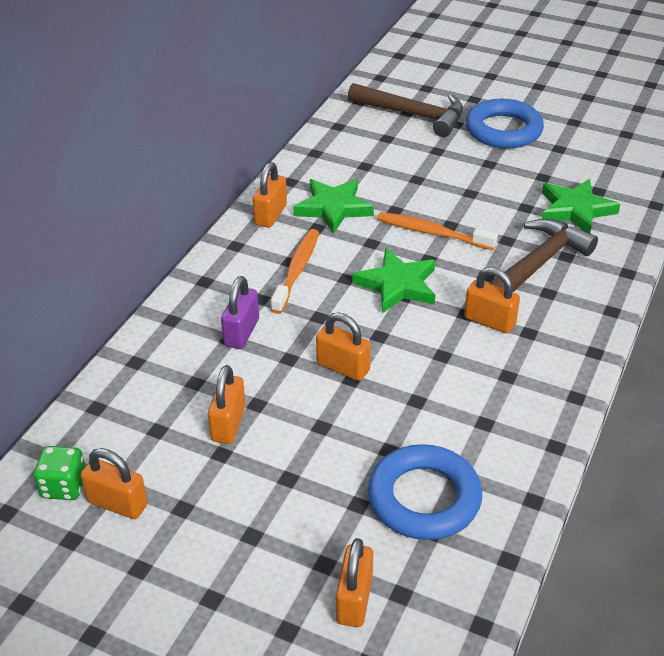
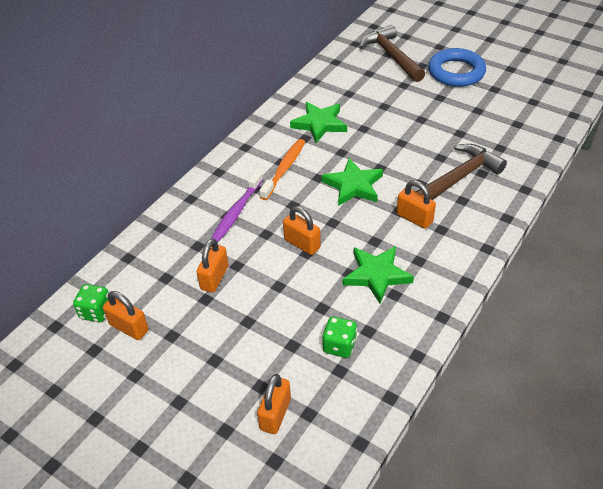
camera: 10 degrees right, 5 degrees up
(241, 332) = (236, 212): purple padlock -> purple toothbrush
(270, 215) = (274, 126): orange padlock -> none
(412, 115) = (391, 56): brown hammer -> brown hammer turned 150 degrees counterclockwise
(424, 498) = (339, 346): blue ring -> green dice
(433, 233) = (387, 148): orange toothbrush -> none
(575, 210) = (496, 138): green star -> green star (377, 275)

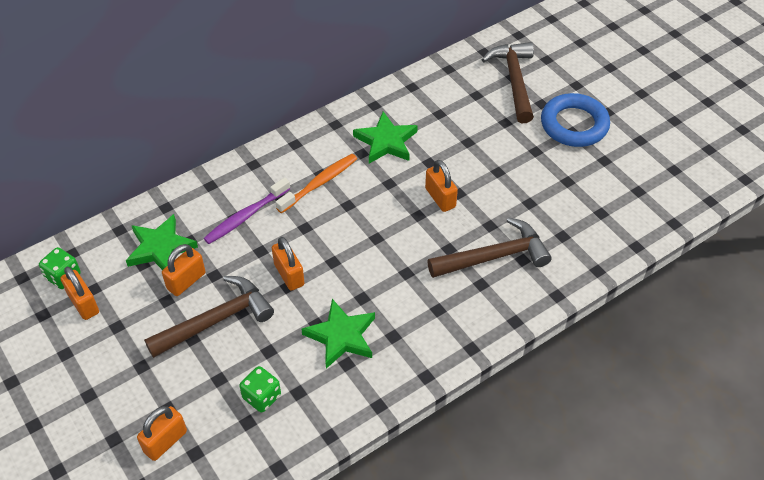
camera: 20 degrees right, 5 degrees up
(260, 300) = (216, 320): none -> brown hammer
(353, 185) = (378, 227): green star -> green star (160, 248)
(414, 218) = (418, 287): orange padlock -> orange padlock (440, 198)

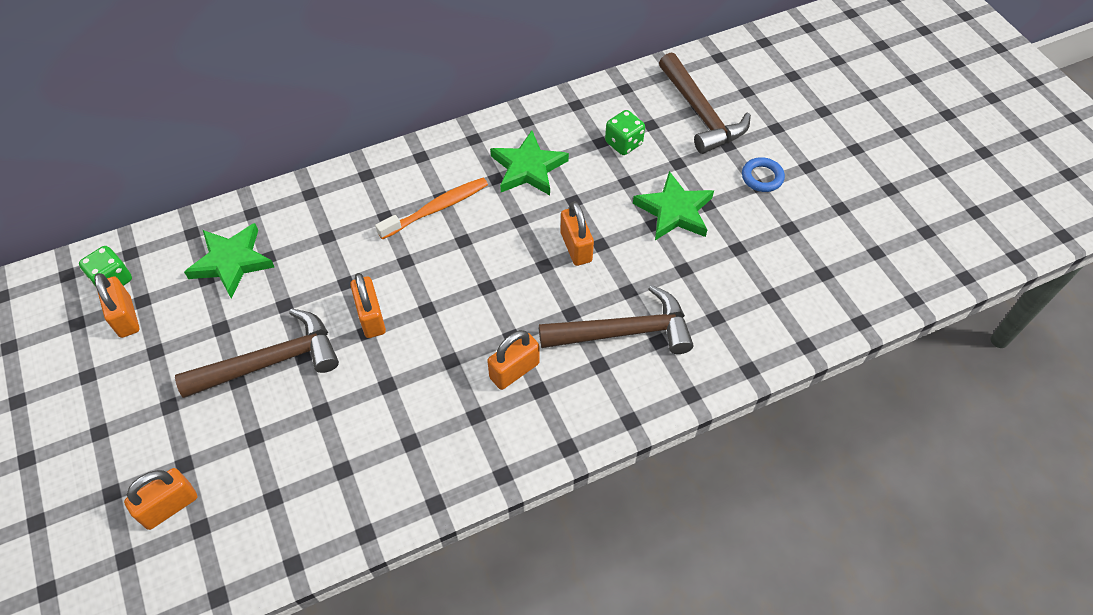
camera: 10 degrees right, 5 degrees up
(186, 281) = (250, 307): orange padlock -> orange padlock (514, 370)
(246, 216) = (340, 237): purple toothbrush -> none
(262, 397) = (298, 468): green dice -> green dice (623, 143)
(341, 336) = (413, 406): green star -> green star (674, 211)
(514, 81) = (700, 113): brown hammer -> brown hammer turned 150 degrees clockwise
(574, 124) = (762, 177): blue ring -> blue ring, size x0.50

